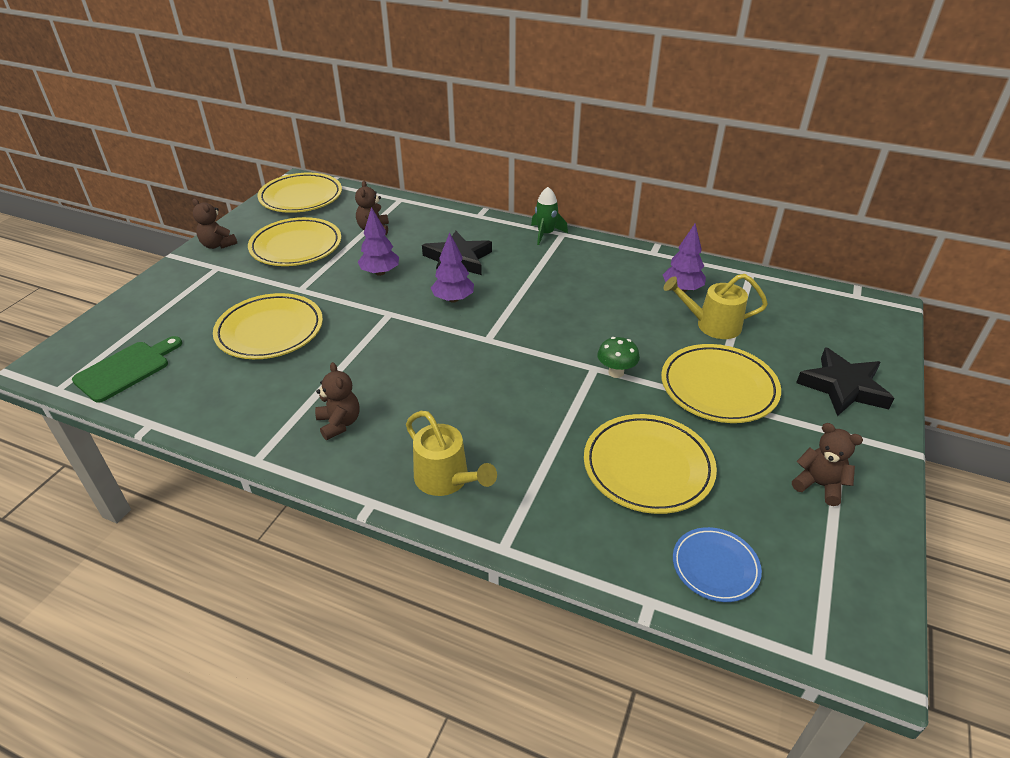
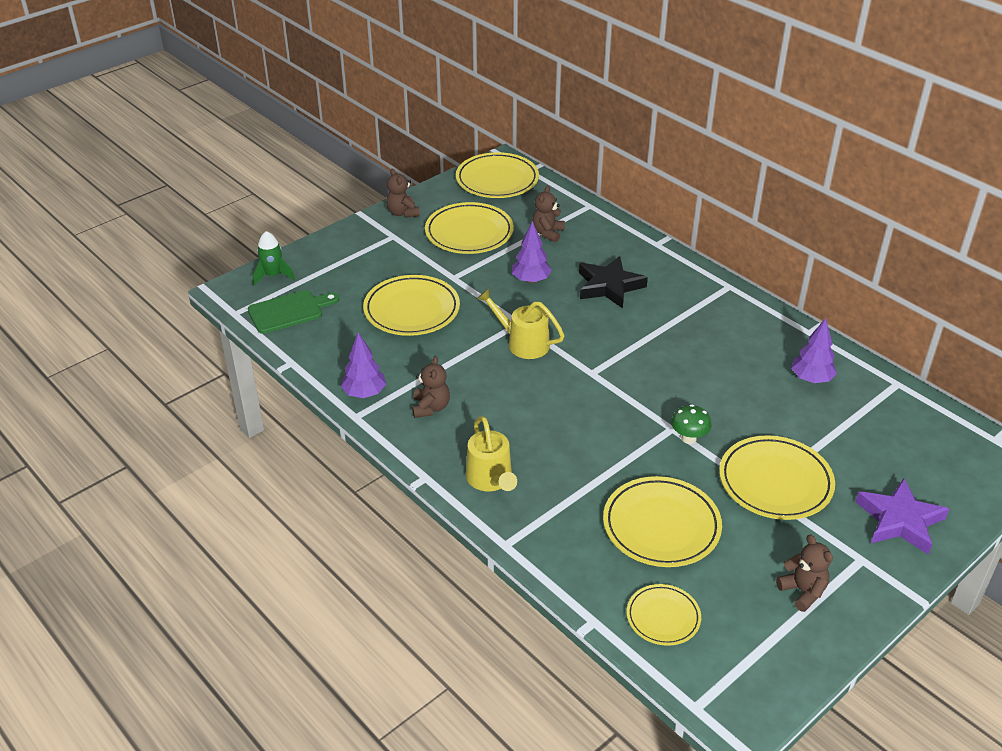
camera: 25 degrees right, 0 degrees up
(453, 299) = (582, 325): purple tree -> purple tree (364, 393)
(545, 234) = (711, 282): green rocket -> green rocket (273, 275)
(711, 325) = (814, 423): yellow watering can -> yellow watering can (522, 343)
(715, 567) = (663, 617): blue plate -> yellow plate
(843, 387) = (899, 520): black star -> purple star

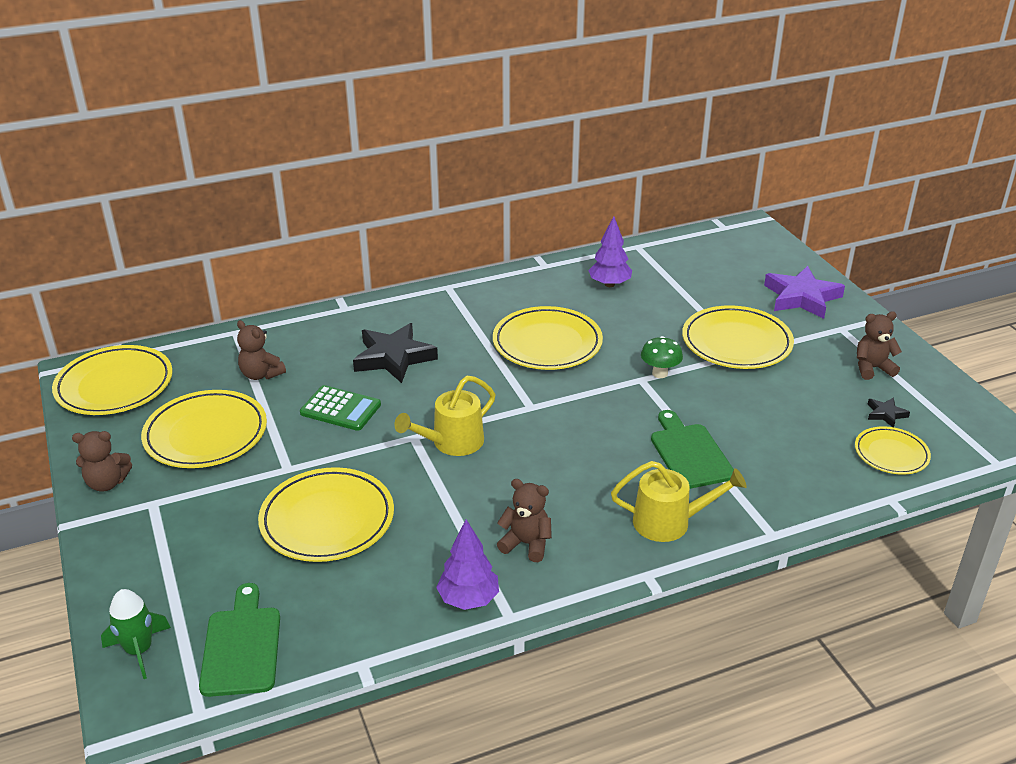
camera: 70 degrees left, 5 degrees down
(531, 280) = (340, 409): purple tree -> green calculator
(585, 477) = (689, 453): none -> green cutting board
(661, 526) = (774, 423): yellow plate -> yellow plate (547, 343)
(727, 608) = (885, 414): none -> black star

